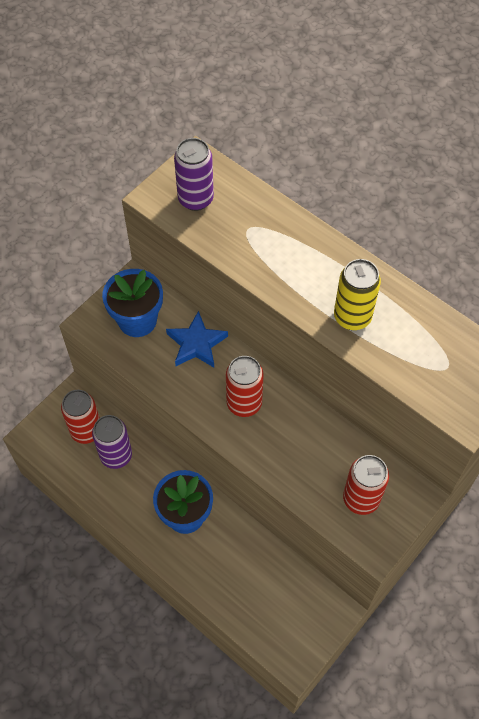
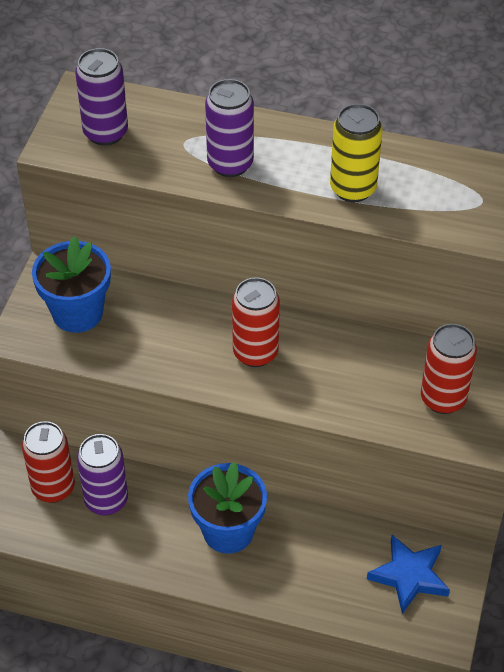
camera: 25 degrees left, 10 degrees down
(196, 344) = (163, 312): blue star -> blue star (409, 576)
(272, 260) = (230, 164): none -> purple can

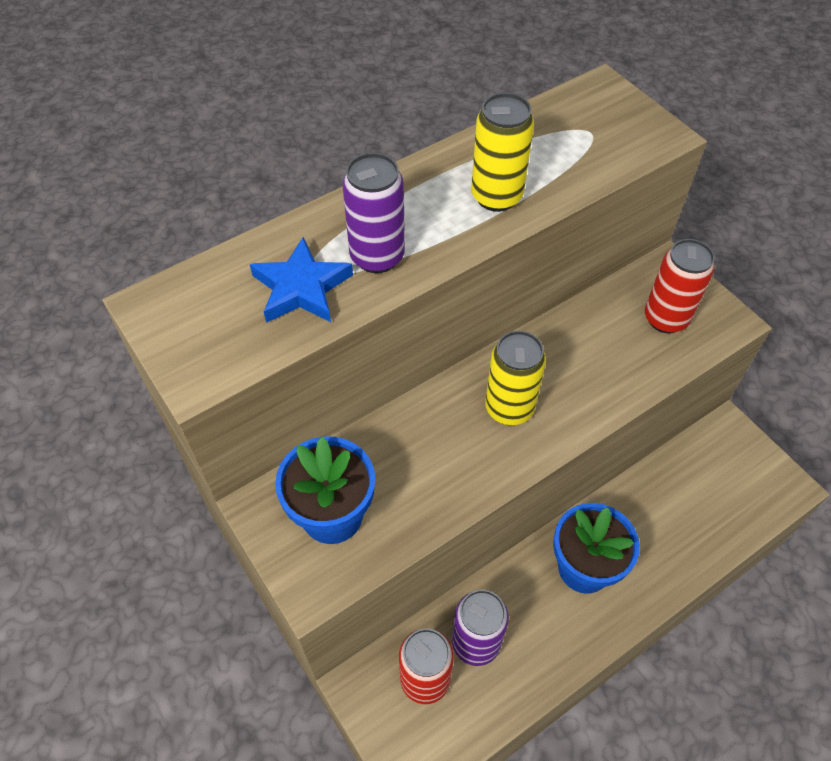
camera: 50 degrees left, 5 degrees up
(105, 133) = (228, 322): purple can -> none
(255, 353) = (509, 408): red can -> yellow can
(409, 576) = (720, 471): blue star -> blue star (301, 288)

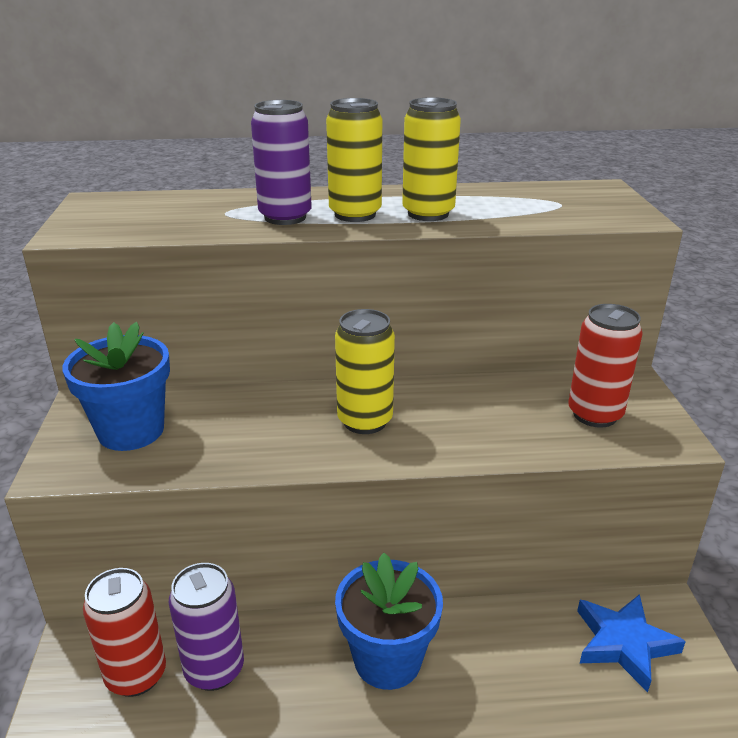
camera: 30 degrees right, 25 degrees down
(301, 288) = (206, 217): blue star -> blue star (624, 643)
(435, 225) = (355, 214): none -> yellow can

